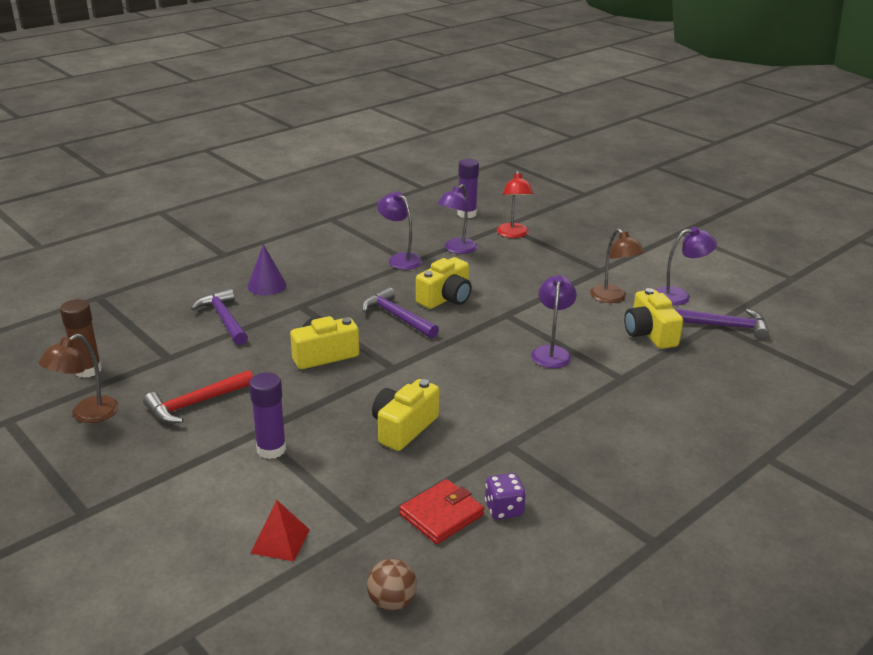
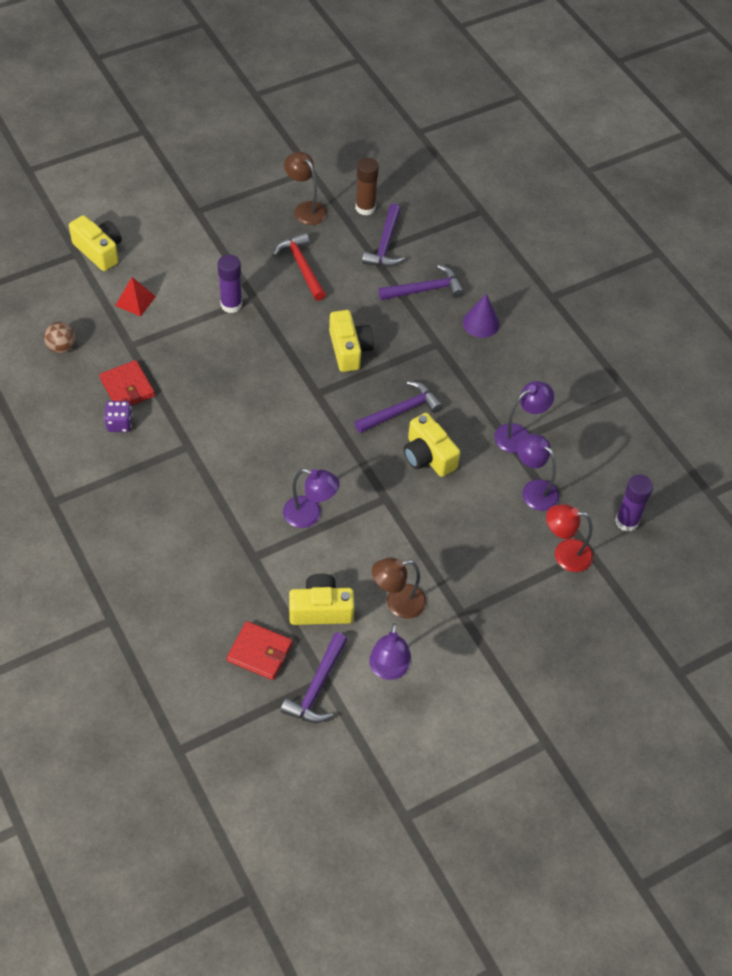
camera: 100 degrees right, 25 degrees up
(153, 350) = (385, 244): none -> purple hammer
(403, 428) = (232, 384): yellow camera -> yellow camera (99, 251)
(719, 359) = (260, 652): none -> red wallet

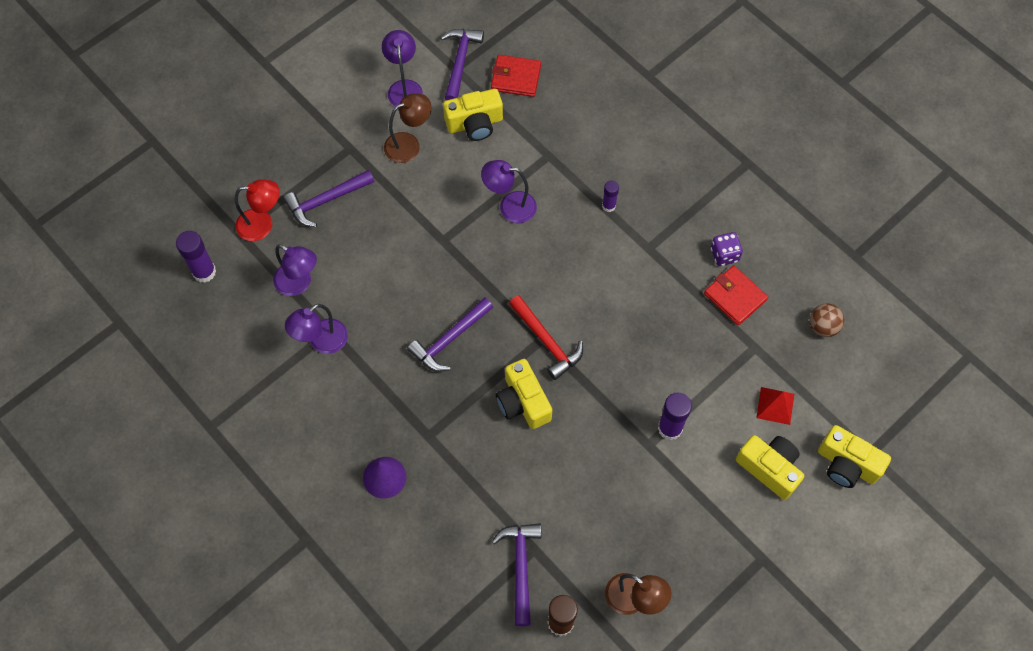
camera: 170 degrees right, 10 degrees up
(211, 493) = (609, 206): none -> purple glue stick
(302, 267) = (609, 505): red hammer -> red hammer (546, 341)
(425, 290) = (458, 509): purple hammer -> purple hammer (326, 200)
(428, 456) = (411, 294): yellow camera -> yellow camera (769, 468)

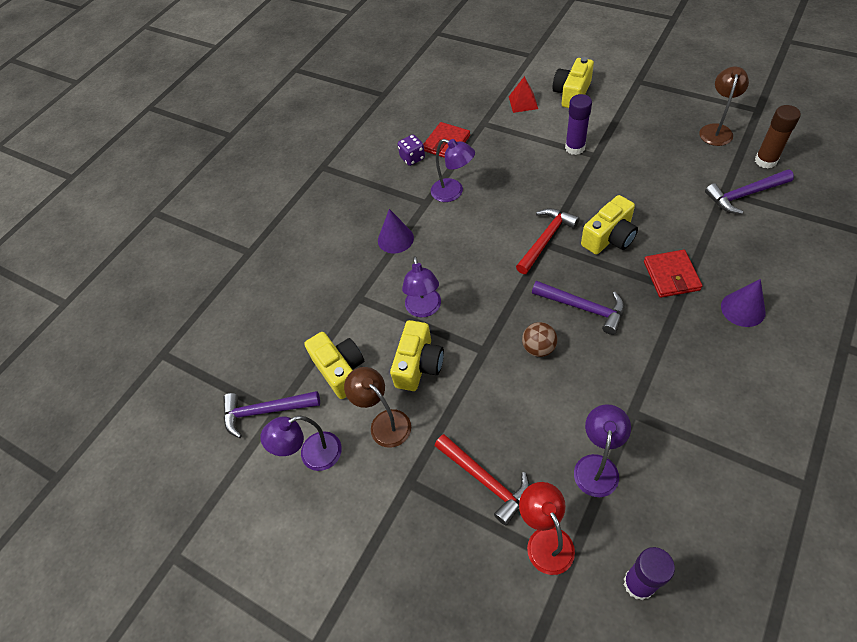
camera: 100 degrees left, 10 degrees down
(322, 342) = (648, 415): purple lamp -> purple lamp (453, 192)
(326, 200) = (485, 480): purple hammer -> red hammer
(516, 78) = (274, 353): red wallet -> red wallet (671, 276)
(609, 206) = (395, 239): purple glue stick -> purple cone
(823, 327) = (448, 96): brown ball -> brown ball (538, 348)
(847, 464) = (545, 62): yellow camera -> yellow camera (418, 365)

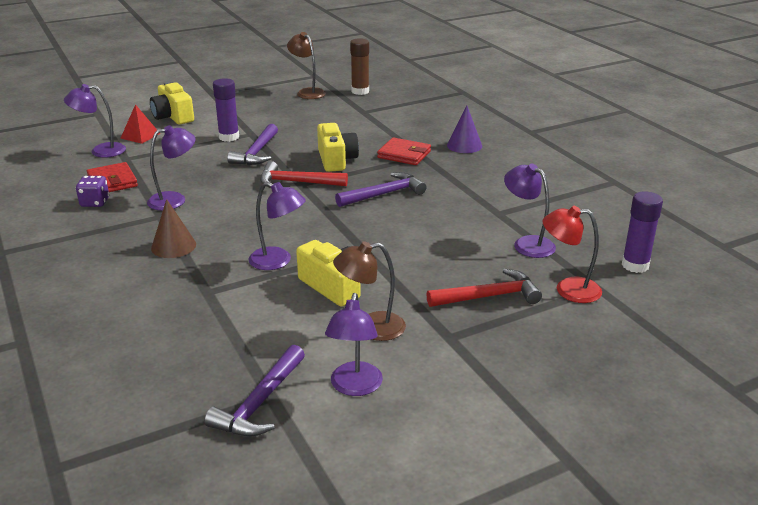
camera: 65 degrees left, 25 degrees down
(340, 370) = (277, 333): yellow camera -> none
(395, 239) = (173, 246): purple cone -> brown cone
(480, 103) = (101, 151): none -> purple lamp
(538, 348) = (395, 225): brown ball -> none
(546, 239) = (297, 182): red hammer -> red hammer turned 60 degrees counterclockwise
(744, 195) = (376, 107): purple hammer -> purple hammer (256, 152)

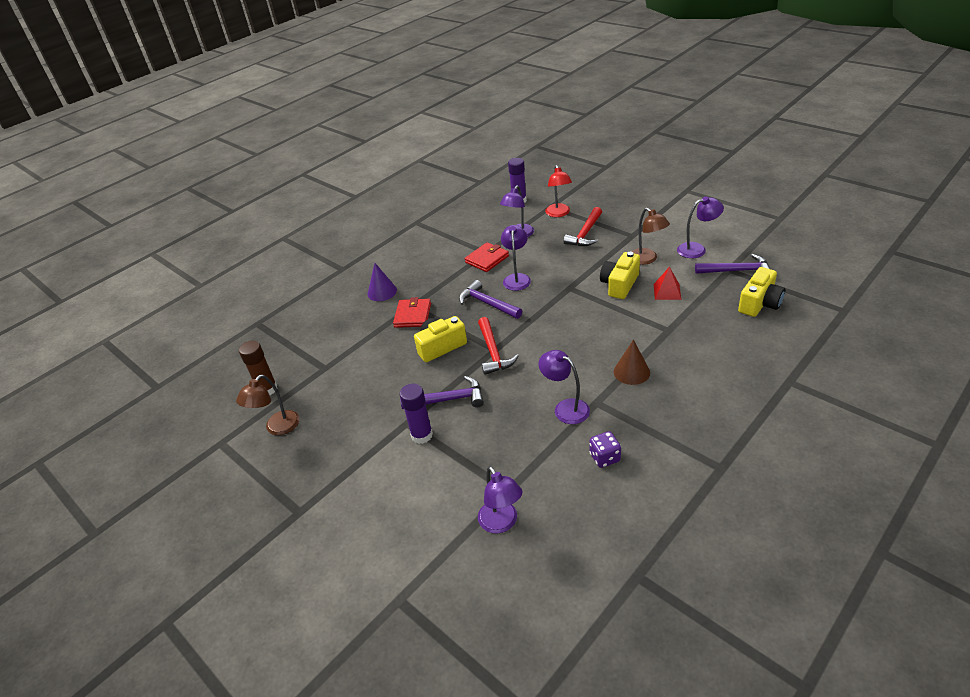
camera: 105 degrees left, 10 degrees up
(112, 181) = (560, 470): red wallet -> red wallet (487, 259)
(140, 136) = (448, 511): red pyramid -> red pyramid (667, 291)
(173, 117) = (384, 511): yellow camera -> yellow camera (759, 303)
(278, 261) = (611, 316): purple lamp -> purple lamp (517, 278)
(489, 296) = (585, 233): red hammer -> red hammer turned 120 degrees counterclockwise

